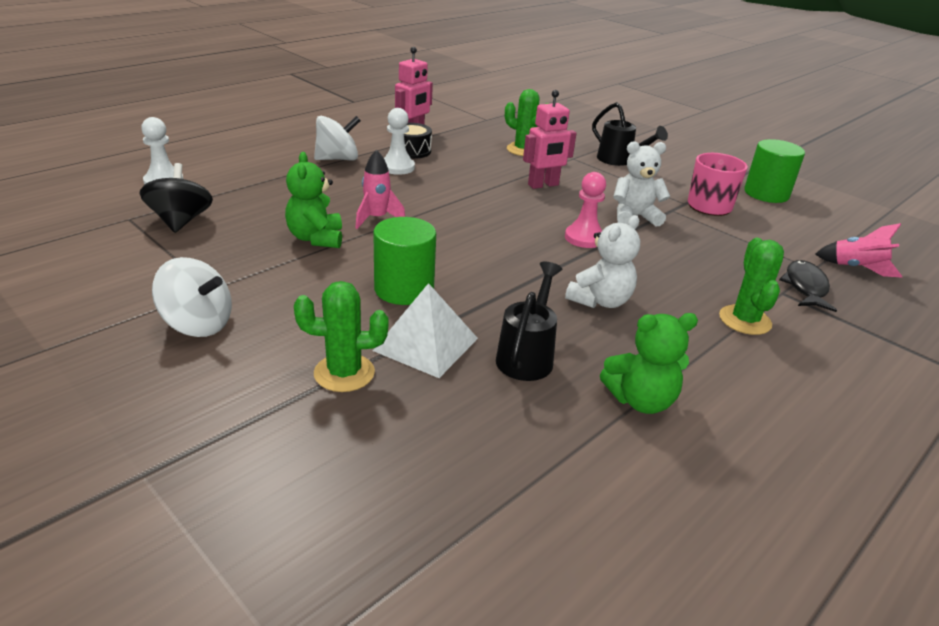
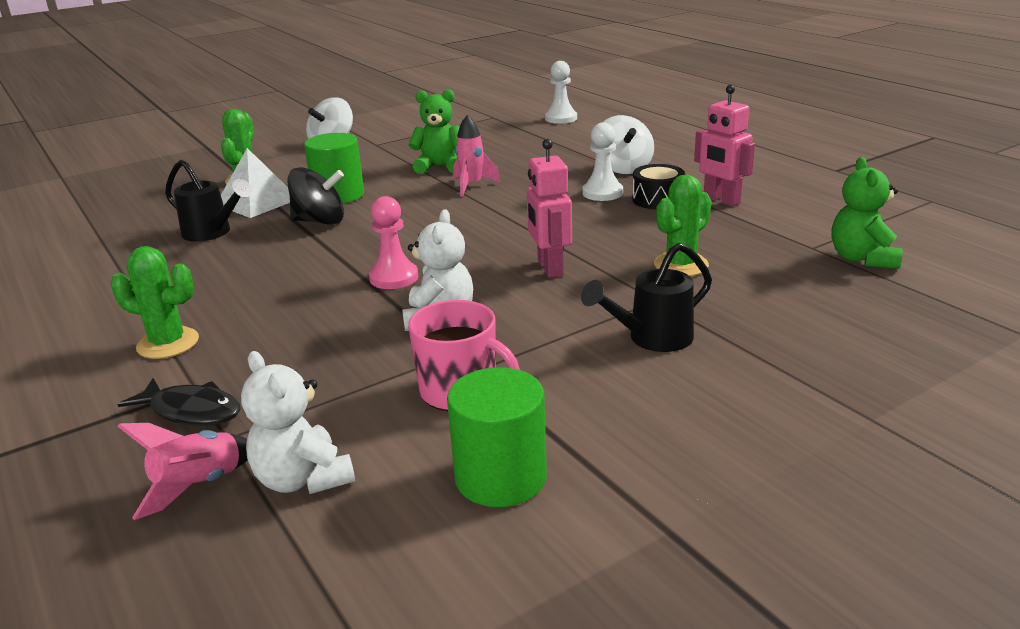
camera: 105 degrees right, 5 degrees down
(181, 221) = (484, 129): black spinning top -> black spinning top (320, 221)
(600, 301) = (263, 270): white teddy bear -> white teddy bear (303, 479)
(641, 400) = (119, 268): green teddy bear -> green teddy bear (862, 259)

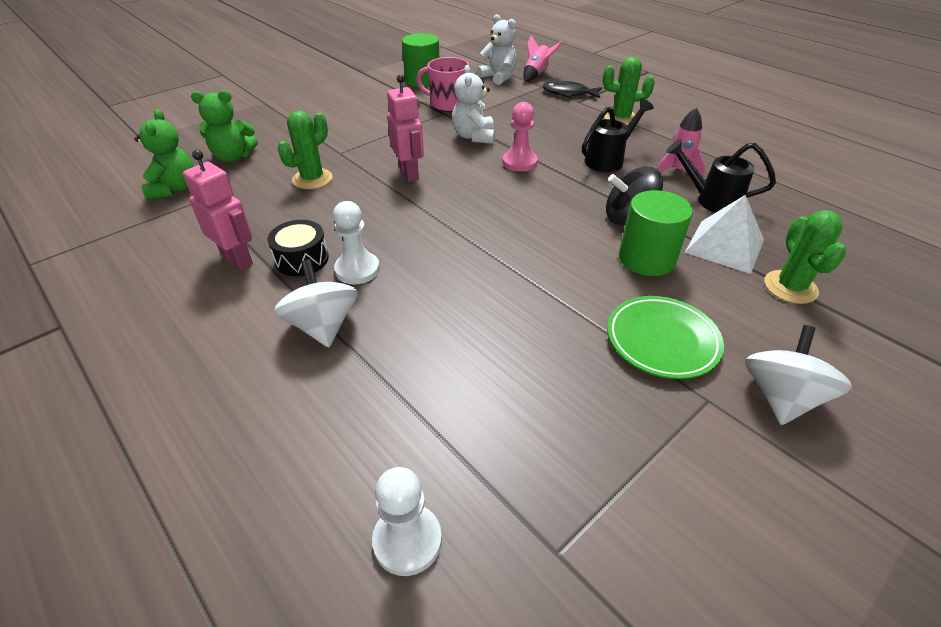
camera: 170 degrees right, 15 degrees up
(378, 161) = (662, 340): none -> green plate
(440, 167) = (565, 325): green teddy bear -> green teddy bear (233, 157)
(472, 185) = (506, 281): pink rocket -> pink rocket (677, 171)
(651, 339) = (349, 130): black watering can -> black watering can (608, 160)

